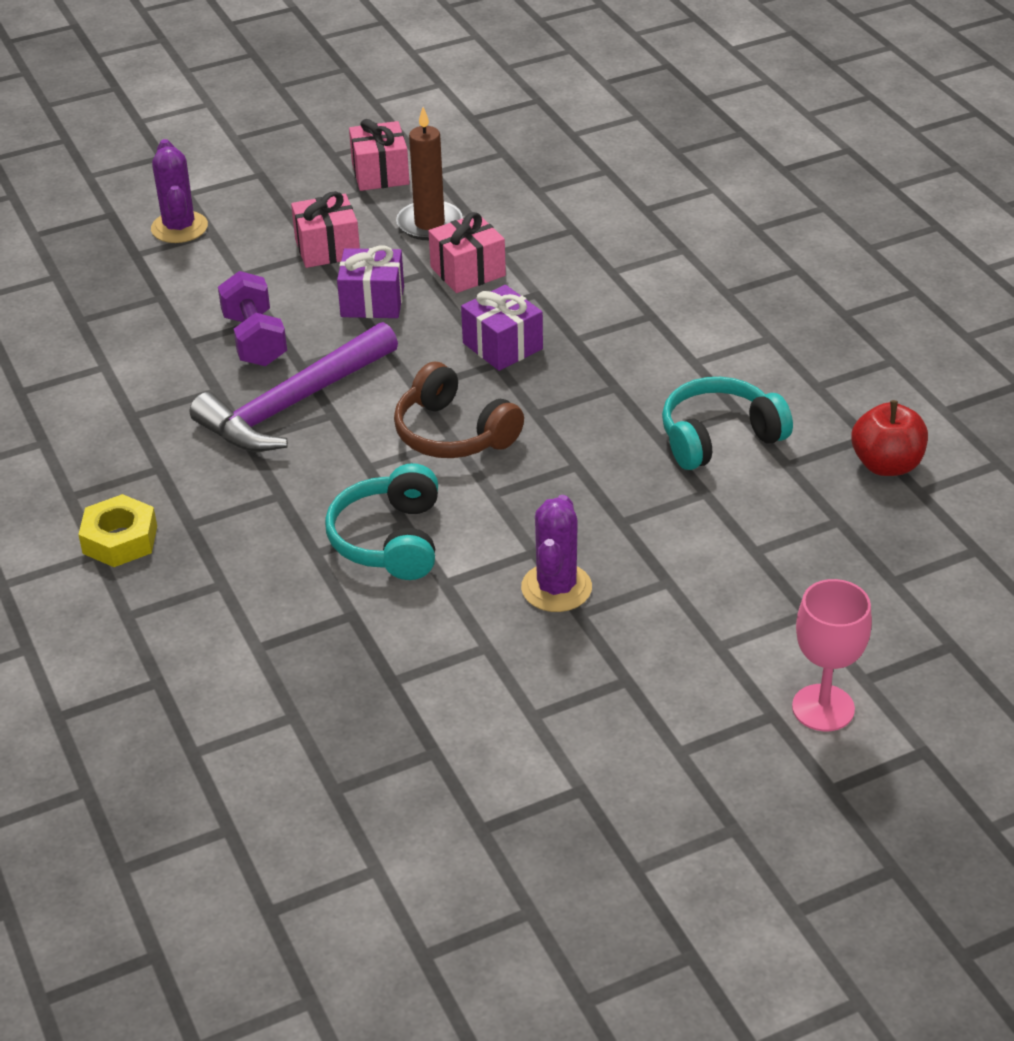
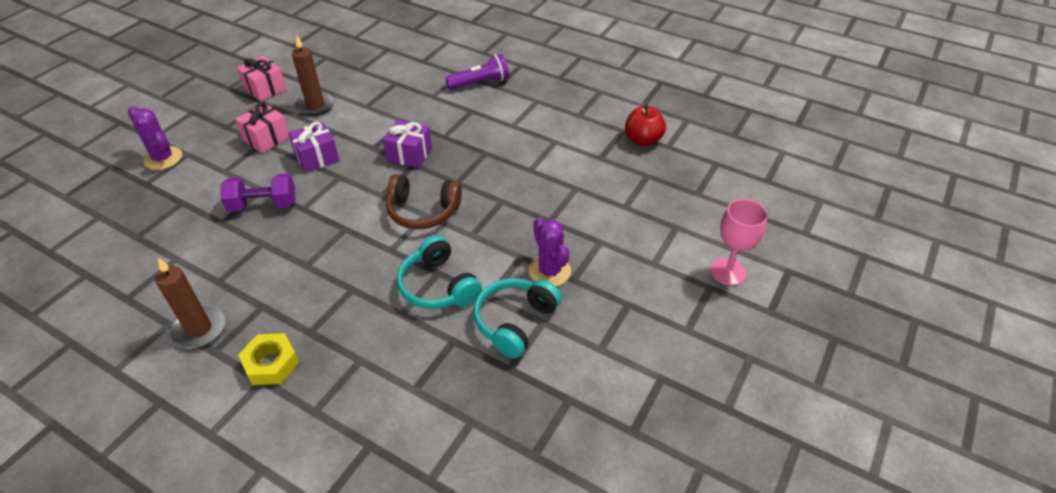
camera: 35 degrees left, 5 degrees up
(71, 463) = (199, 329): none -> brown candle
(255, 340) = (263, 205): purple dumbbell -> purple dumbbell turned 45 degrees counterclockwise
(293, 404) = (317, 232): purple hammer -> none
(468, 271) = (357, 123): pink gift -> none
(704, 276) = (480, 83): none -> purple flashlight
(719, 437) = (557, 158): turquoise headphones -> turquoise headphones (515, 322)

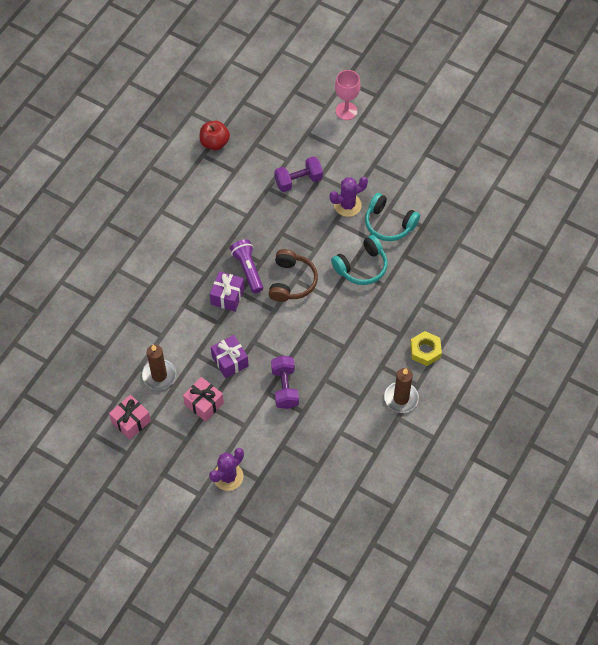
camera: 90 degrees left, 15 degrees up
(480, 83) = (132, 252): purple flashlight -> purple flashlight (248, 269)
(590, 218) = (298, 181): none -> purple dumbbell

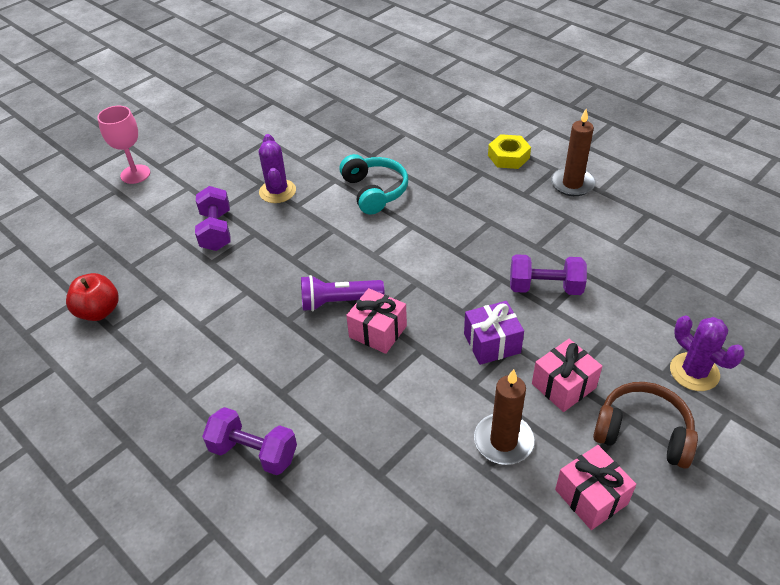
camera: 75 degrees left, 15 degrees down
(131, 255) = (254, 452): none -> purple dumbbell
(227, 296) = (378, 331): purple gift -> pink gift
(291, 281) = (375, 258): brown headphones -> brown headphones (643, 432)
(389, 224) = (321, 161): turquoise headphones -> none

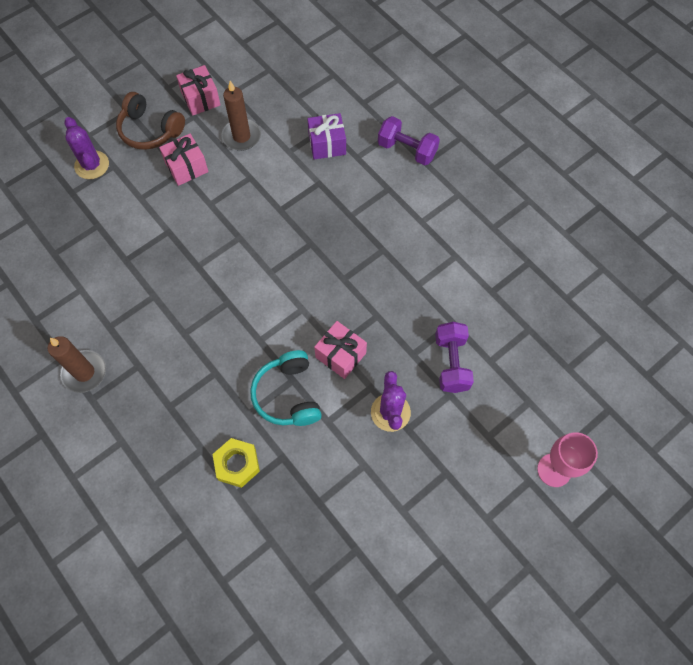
camera: 175 degrees left, 20 degrees up
(99, 311) = (544, 281): red apple -> none
(339, 302) = (339, 261): purple flashlight -> none
(378, 331) = (310, 229): pink gift -> pink gift (340, 355)
(492, 343) = (225, 207): purple gift -> purple gift (327, 144)
(508, 157) = (132, 427): yellow nut -> yellow nut (237, 464)
(545, 287) = (165, 251): purple dumbbell -> none

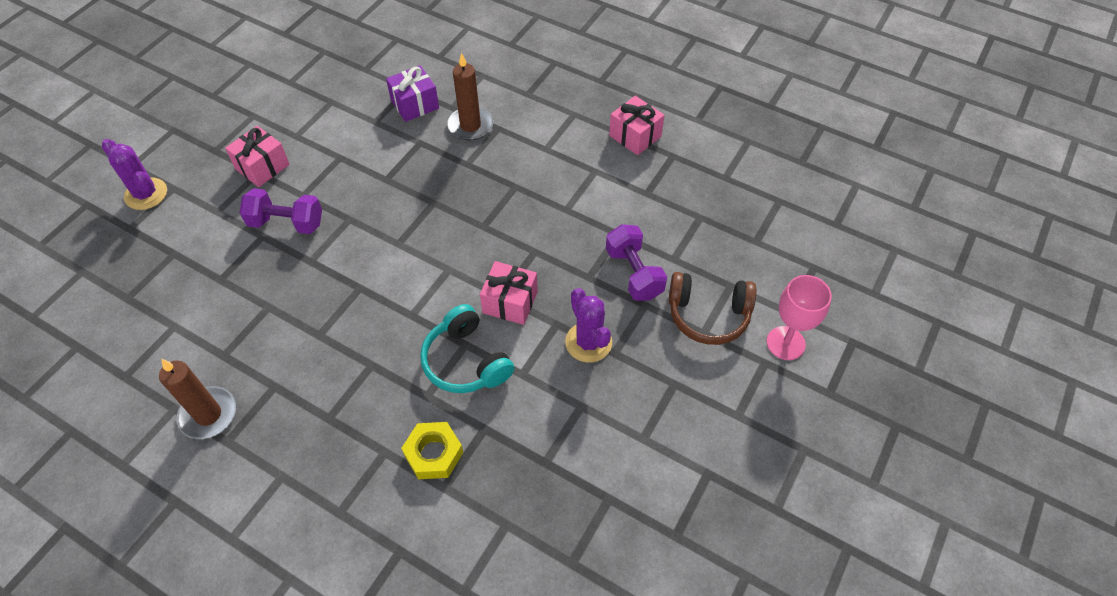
camera: 20 degrees left, 10 degrees down
(150, 130) = (206, 142): brown headphones -> brown headphones (708, 315)
(201, 99) = (255, 97): pink gift -> pink gift (635, 136)
(241, 136) = (316, 121): brown candle -> brown candle (470, 126)
(407, 150) = (503, 87): purple dumbbell -> purple dumbbell (286, 223)

